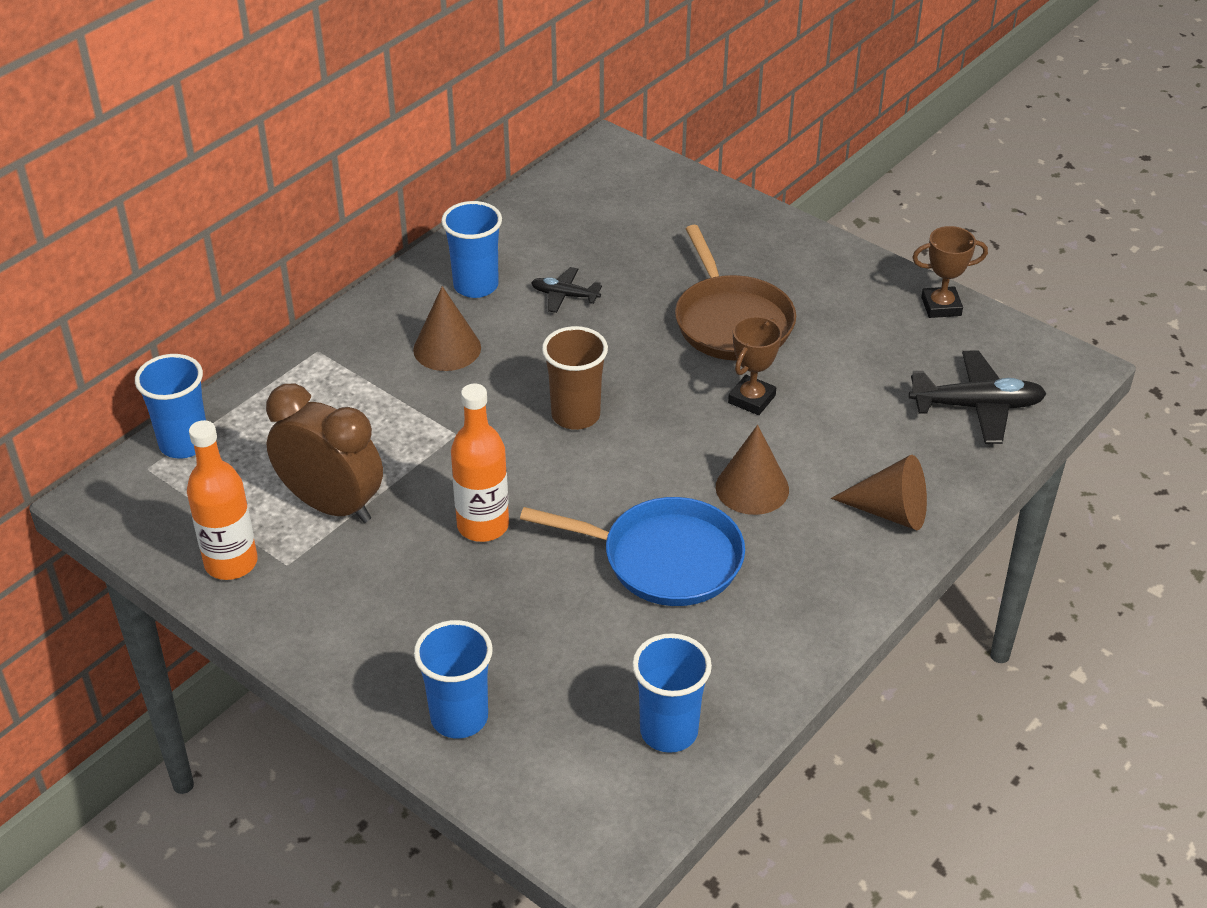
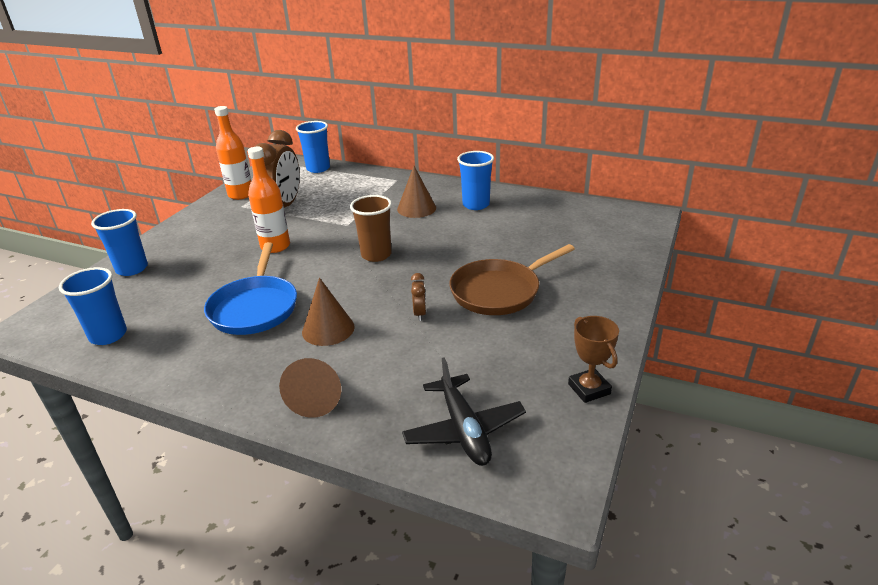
camera: 75 degrees right, 10 degrees down
(565, 295) = (485, 230): black plane -> none
(752, 399) = (420, 313): brown trophy -> brown clock

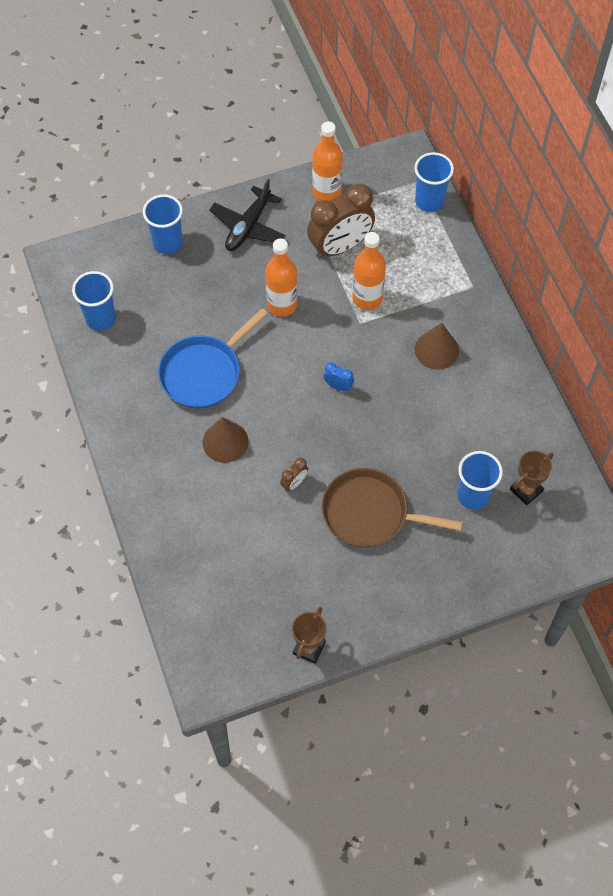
camera: 45 degrees right, 30 degrees up
(317, 397) = (162, 499): brown cone -> none
(336, 214) = (367, 298): none -> orange bottle
(376, 255) = (338, 386): brown cup -> blue clock
(464, 429) = (209, 603): black plane -> black plane (248, 226)
(476, 205) = (488, 390): blue cup -> blue cup (473, 495)
(570, 223) = (526, 490): none -> brown trophy

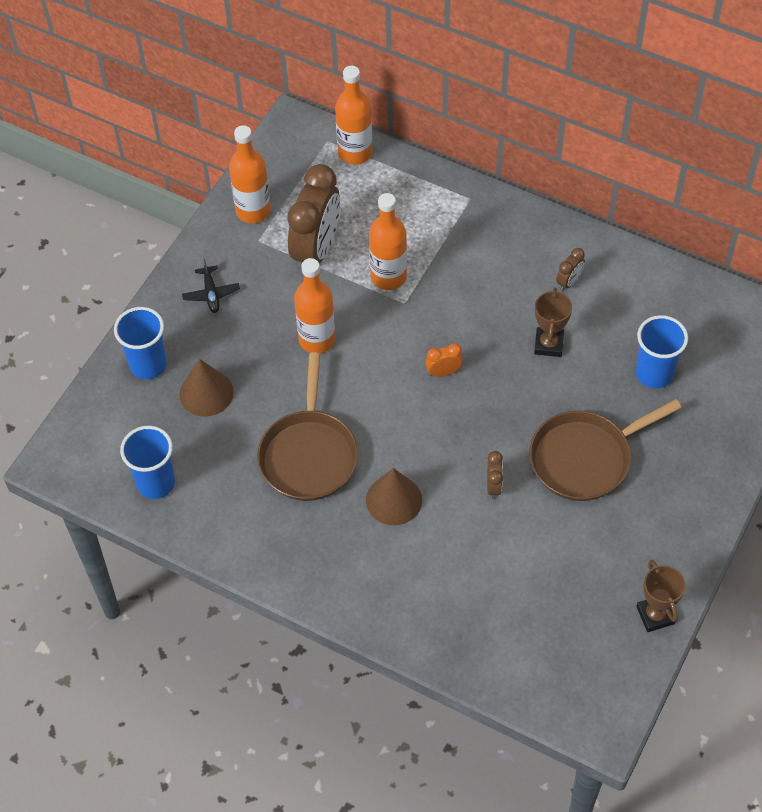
camera: 40 degrees left, 5 degrees down
(204, 372) = (309, 455): blue pan -> brown pan
(248, 226) = (211, 294): black plane -> black plane, size x0.57
(338, 386) = (443, 372): blue clock -> orange clock
(429, 201) = (355, 153): blue cup -> orange bottle
(436, 350) = (495, 275): brown cone -> brown cone (206, 393)
(481, 391) = (569, 282): none -> brown clock
(526, 490) = (691, 335): brown trophy -> brown trophy (548, 344)

